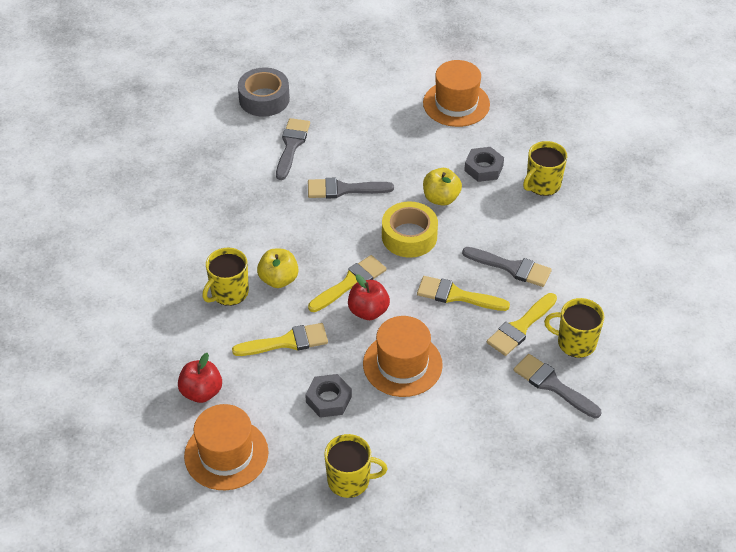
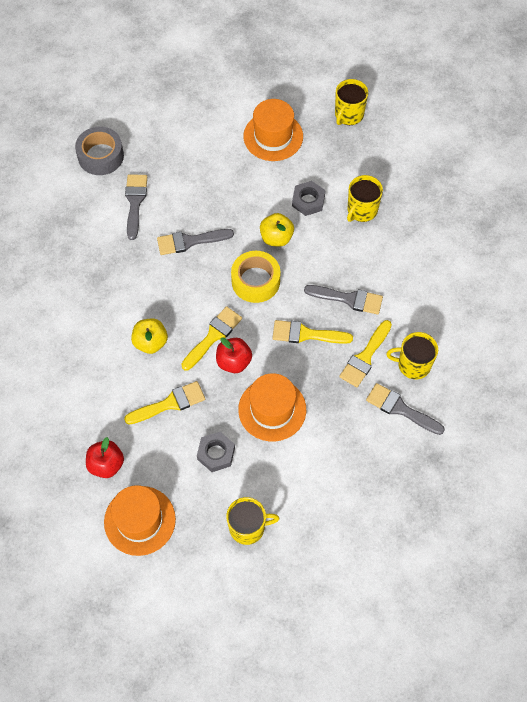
camera: 10 degrees left, 15 degrees up
(229, 292) = (110, 362): yellow mug -> yellow mug (348, 115)

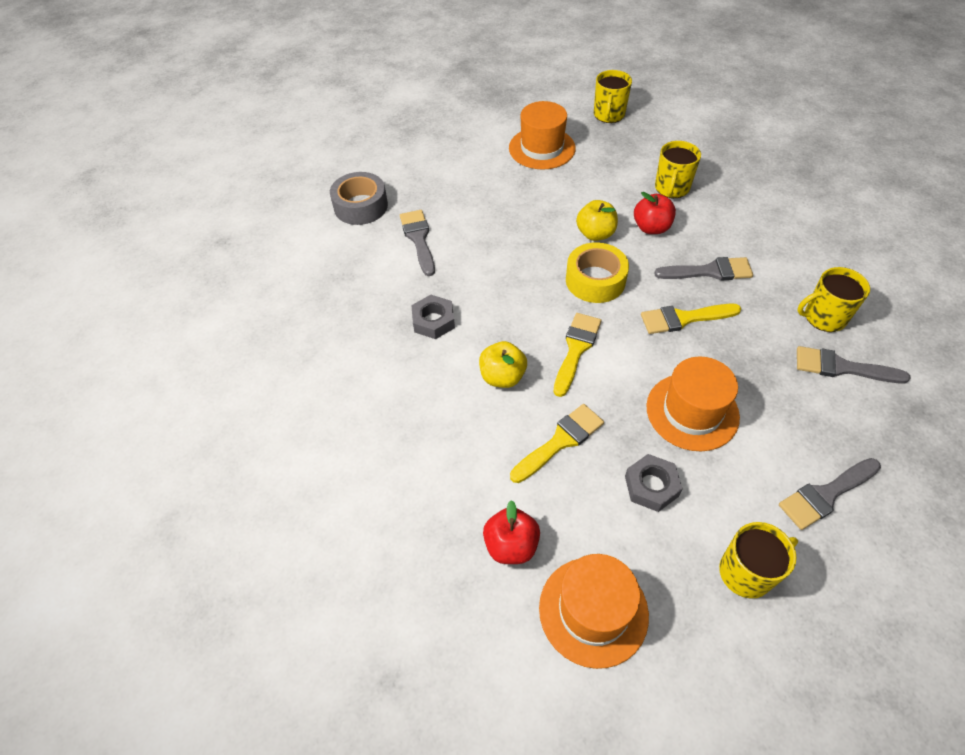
camera: 15 degrees left, 10 degrees down
(190, 241) = (499, 261): grey brush -> grey brush (826, 495)
(234, 362) = (615, 371): red apple -> red apple (651, 228)
(308, 201) = (610, 193): grey nut -> grey nut (433, 321)
(365, 357) = (765, 324): yellow brush -> none

